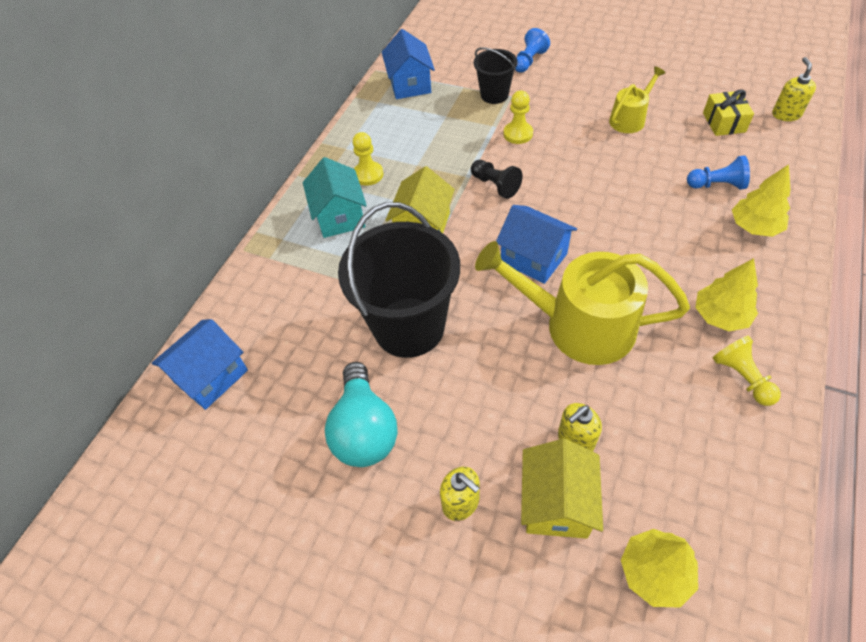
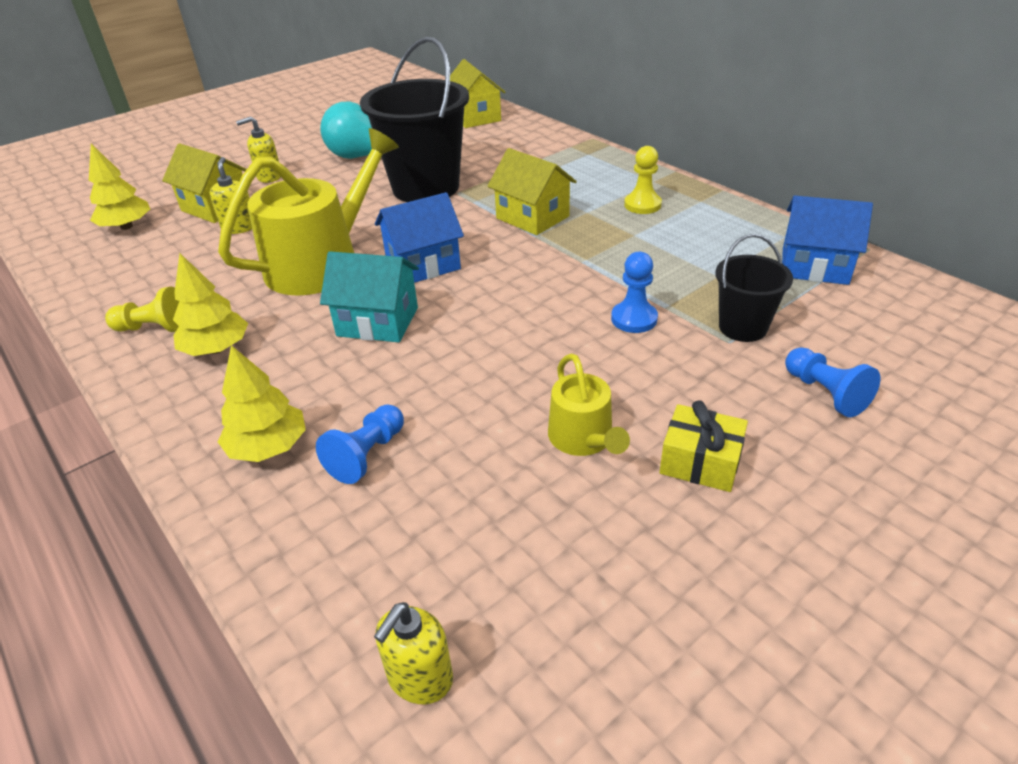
camera: 115 degrees right, 15 degrees down
(211, 376) = (475, 117): blue house -> yellow house
(340, 216) = (592, 181): turquoise house -> turquoise house (378, 322)
(495, 185) = (551, 273): black pawn -> none
(518, 134) = (634, 319): yellow pawn -> blue pawn
(724, 122) = (480, 555): yellow gift -> yellow gift (700, 462)
(786, 114) = (419, 678): yellow soap dispenser -> yellow soap dispenser turned 90 degrees clockwise

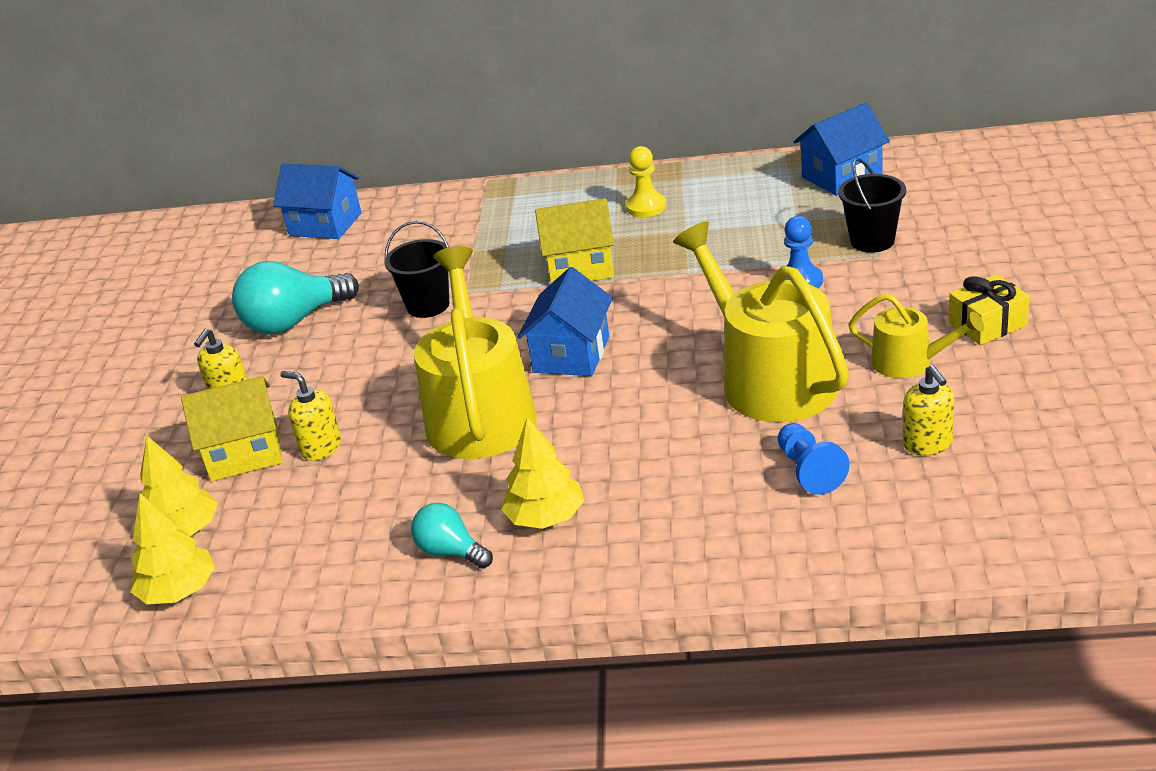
camera: 45 degrees left, 5 degrees down
(154, 328) = (451, 551): yellow pawn -> turquoise light bulb
(268, 447) = (738, 521): yellow tree -> yellow tree (179, 591)
(378, 322) = (630, 409): turquoise house -> none
(419, 678) = (1055, 514): yellow soap dispenser -> yellow soap dispenser (928, 444)
(425, 187) = (428, 305): black bucket -> black bucket, size x0.51
(475, 117) = (325, 224): yellow house -> blue house
(479, 370) = (770, 379): none -> yellow watering can
(825, 393) = (980, 244): blue pawn -> none

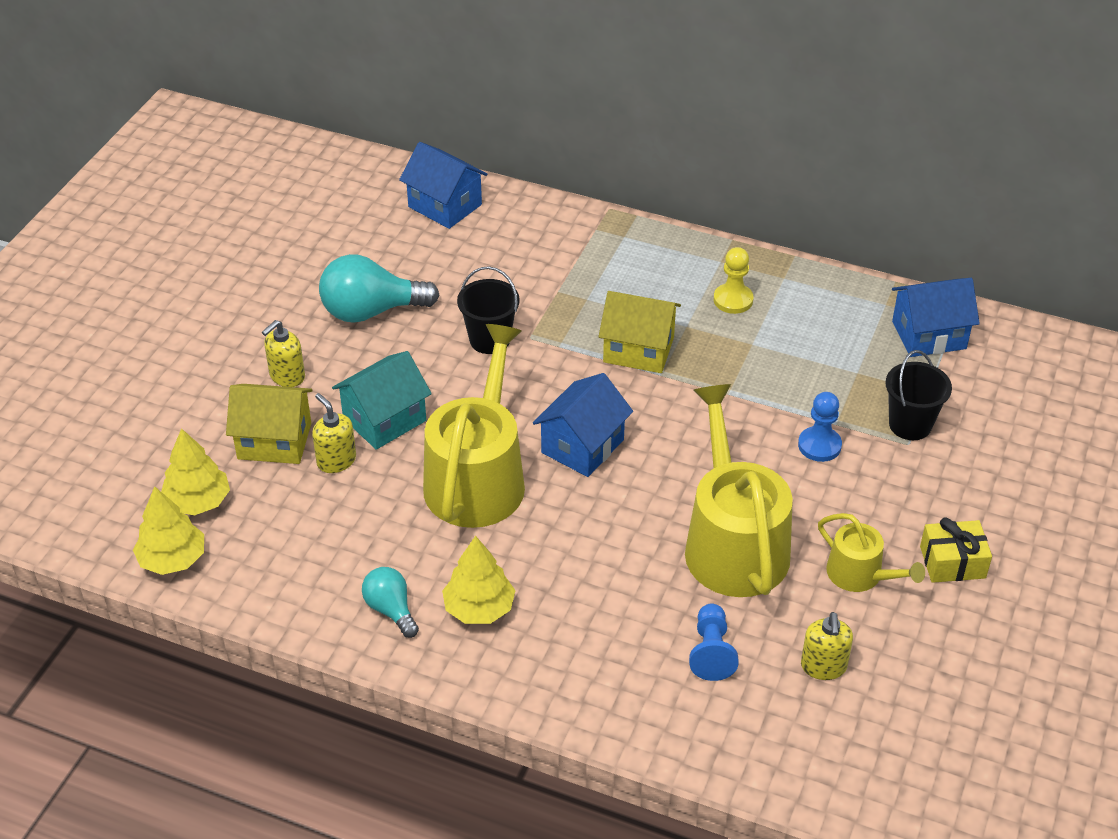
camera: 15 degrees right, 10 degrees up
(354, 399) = (384, 420): none -> turquoise house

